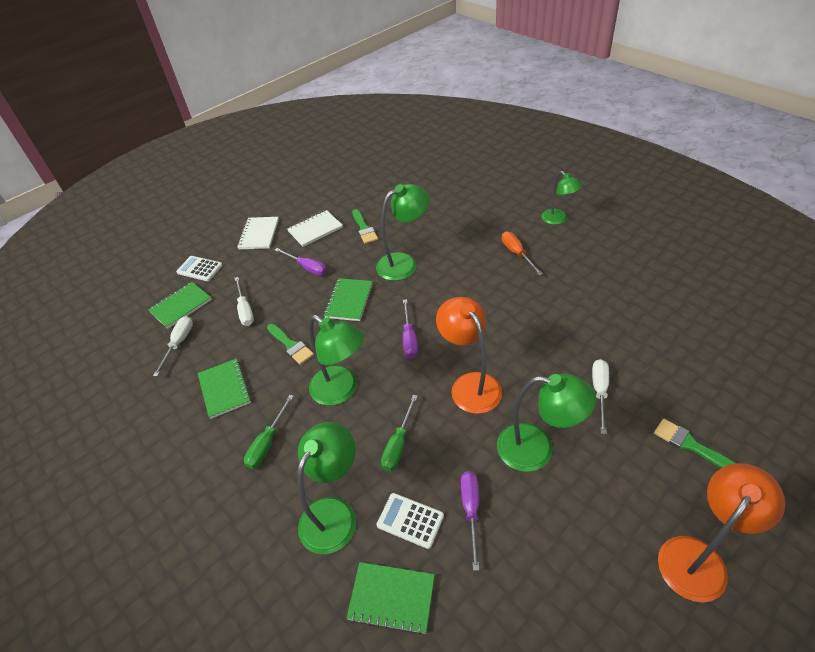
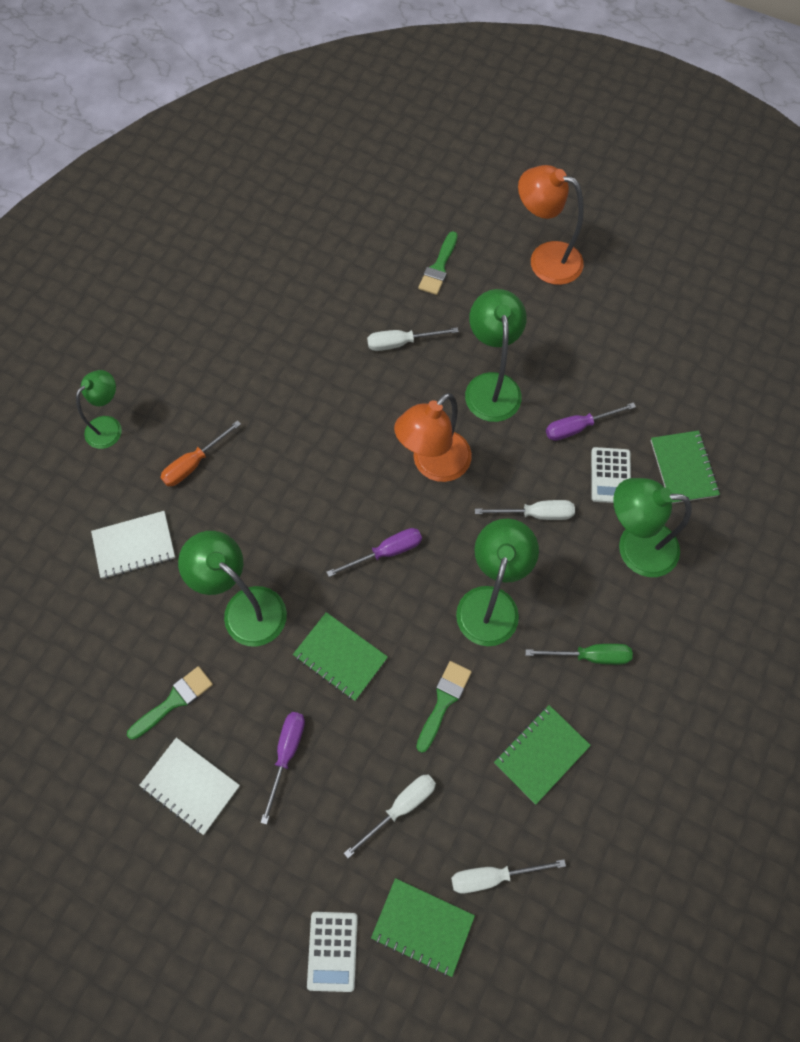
camera: 115 degrees left, 20 degrees up
(259, 234) = (221, 888): white notebook -> white notebook (134, 545)
(349, 300) = (340, 657): green notebook -> green notebook turned 45 degrees clockwise
(398, 444) = (536, 514): green screwdriver -> white screwdriver

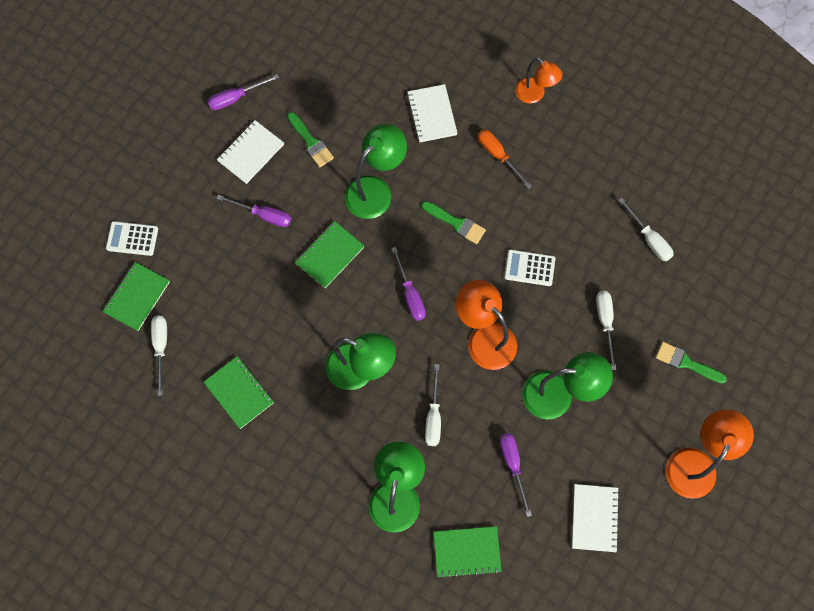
camera: 95 degrees right, 5 degrees up
(100, 821) = (235, 98): none -> purple screwdriver
(109, 426) = (534, 94): green lamp -> orange lamp
(400, 807) = (216, 289): white screwdriver -> white screwdriver (649, 239)
(443, 701) = (287, 326): green brush -> green brush (456, 223)
(590, 656) = (309, 441): green screwdriver -> none
(610, 476) = (464, 485): white calculator -> white calculator (529, 268)
(620, 347) = (594, 518): none -> white notebook

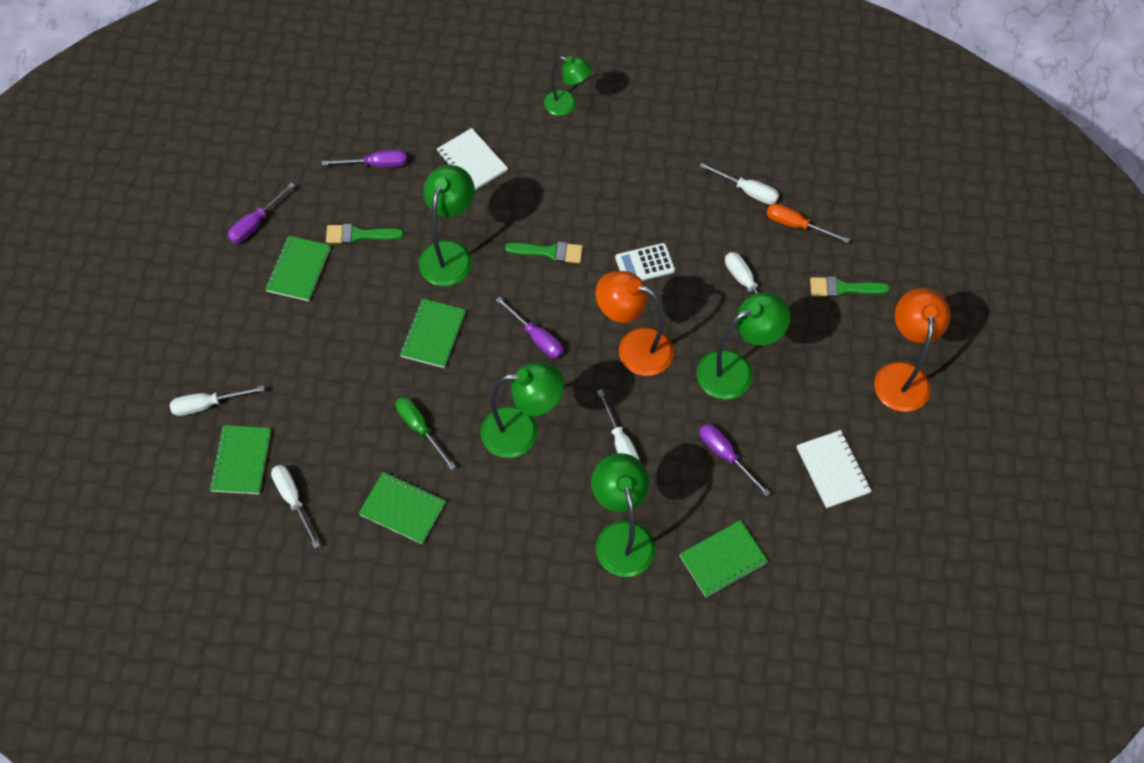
camera: 25 degrees left, 10 degrees down
(132, 239) = (207, 404): white calculator -> white screwdriver
(251, 153) = (299, 270): white notebook -> green notebook
(263, 215) = (342, 324): purple screwdriver -> purple screwdriver (376, 164)
(283, 332) = (420, 429): none -> green screwdriver
(311, 142) = (359, 235): green brush -> green brush turned 150 degrees clockwise
(498, 155) = (559, 174): orange screwdriver -> orange screwdriver (796, 225)
(534, 94) = (566, 105): orange lamp -> green lamp

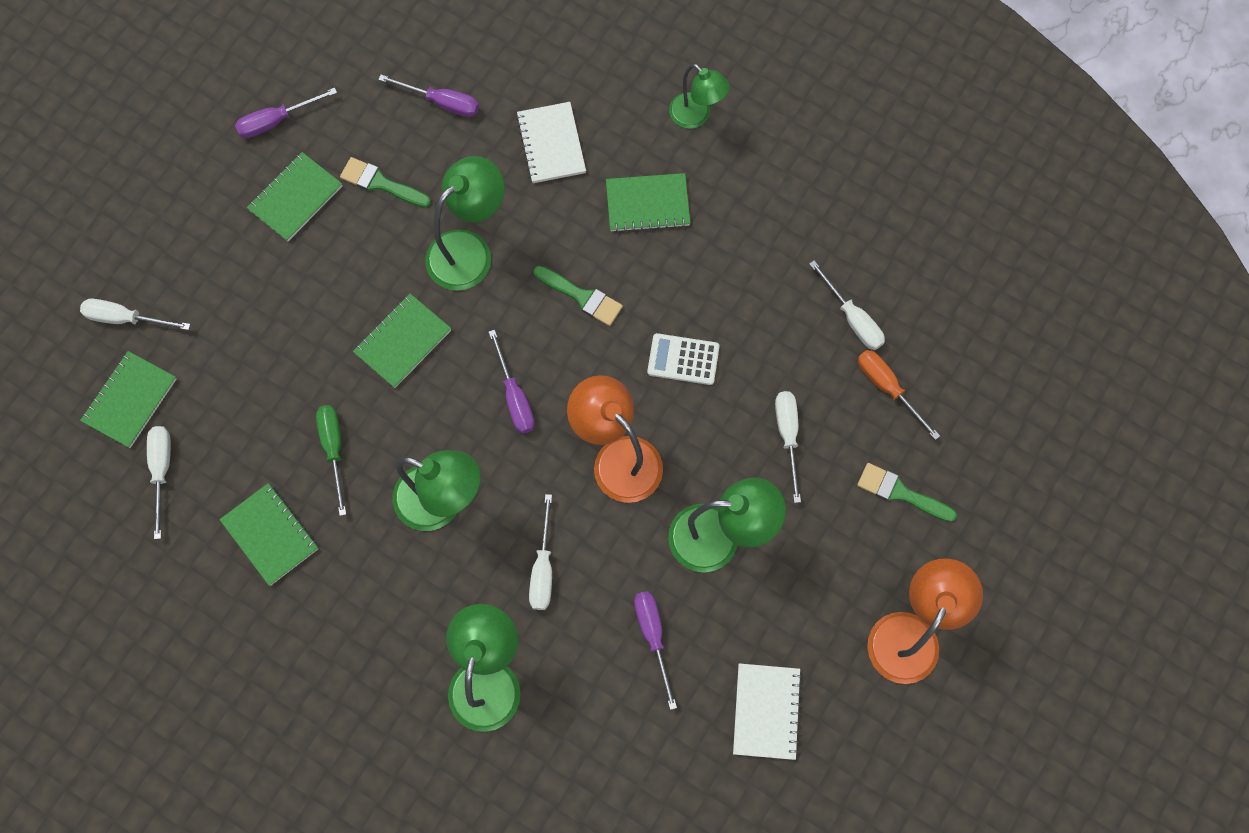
camera: 25 degrees right, 10 degrees up
(723, 559) = (585, 759): green notebook -> green notebook (647, 204)

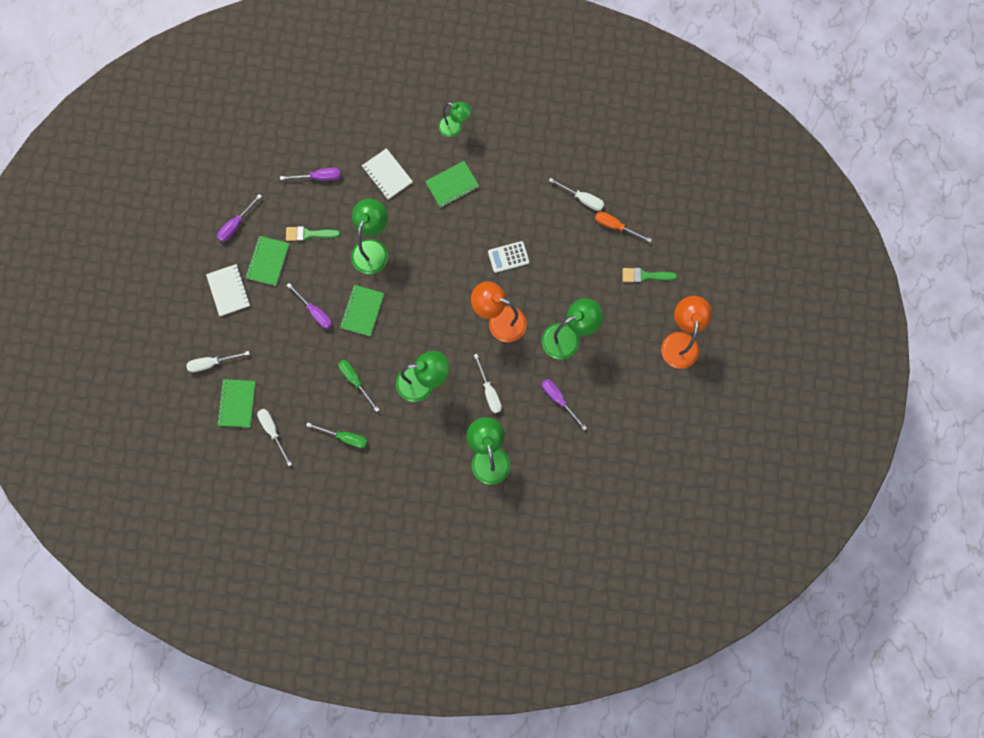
camera: 25 degrees left, 5 degrees up
(270, 535) = (345, 437): green notebook -> green screwdriver
(514, 397) = (433, 313): purple screwdriver -> purple screwdriver (315, 312)
(582, 297) = (442, 247): green brush -> none
(766, 711) = (629, 410): white notebook -> white notebook (228, 290)
(787, 436) = (577, 272): white screwdriver -> none

